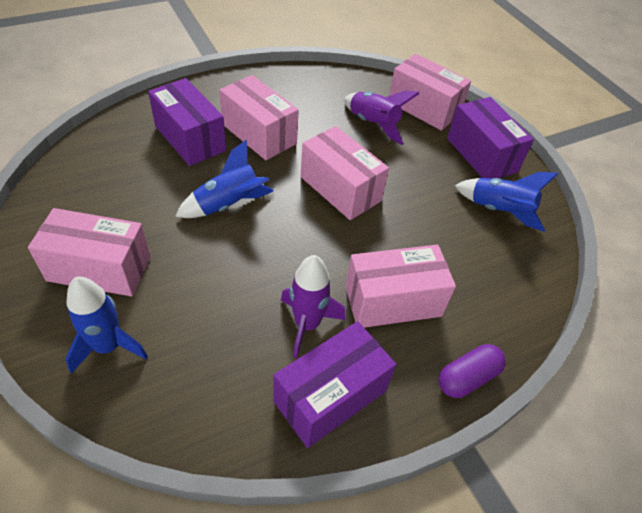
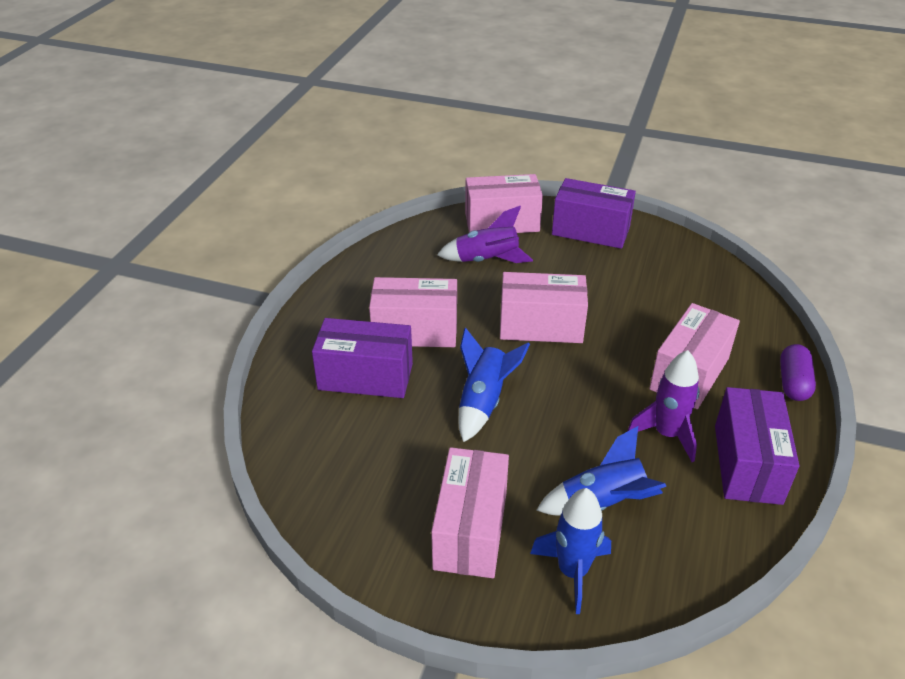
camera: 40 degrees left, 10 degrees down
(99, 268) = (470, 530): pink box -> pink box turned 45 degrees counterclockwise
(499, 211) = (657, 262): blue rocket -> blue rocket (602, 503)

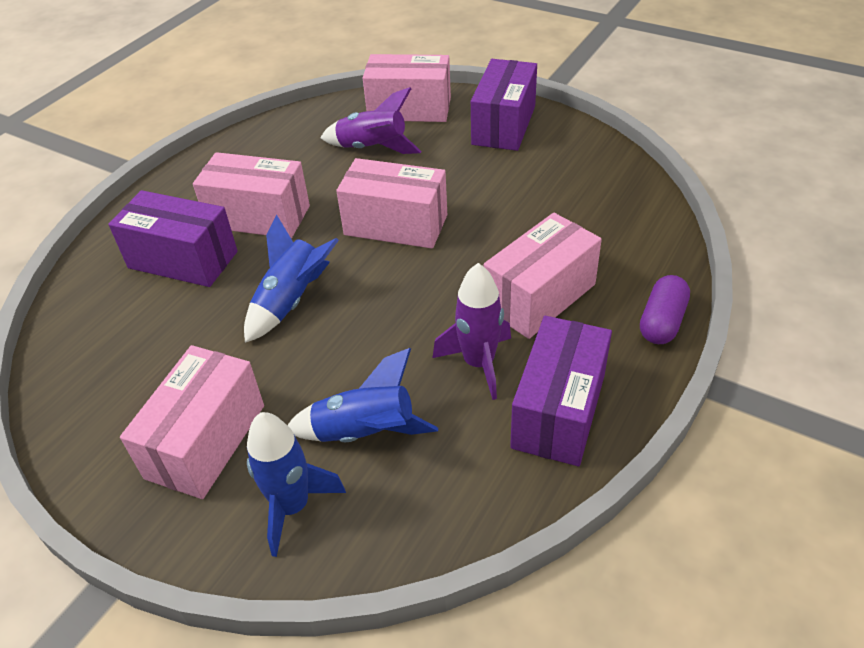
camera: 15 degrees right, 5 degrees up
(590, 231) = (504, 125): purple box -> purple box turned 75 degrees clockwise

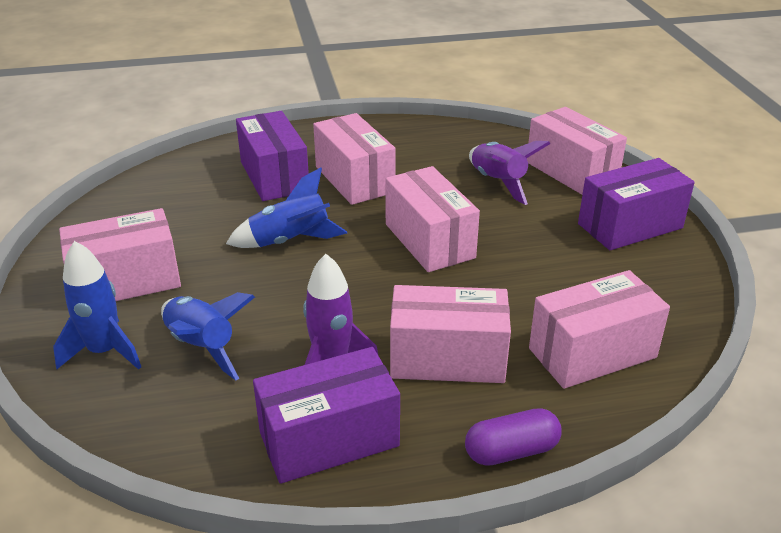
camera: 45 degrees right, 10 degrees down
(609, 225) = (592, 353): none -> pink box

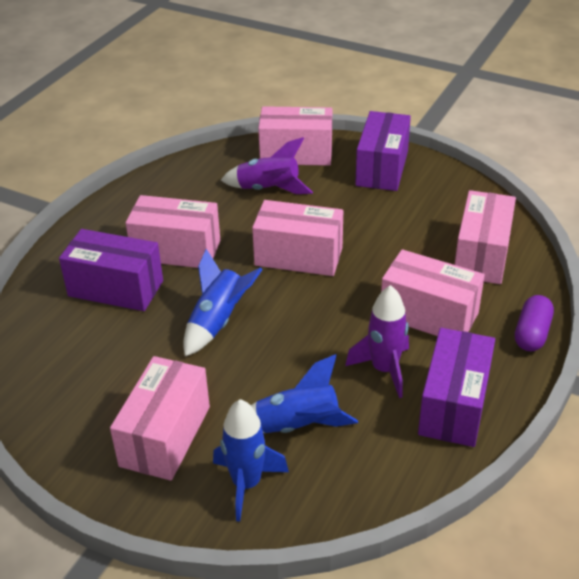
camera: 50 degrees left, 5 degrees up
(447, 358) = (429, 315): pink box -> pink box turned 75 degrees clockwise

